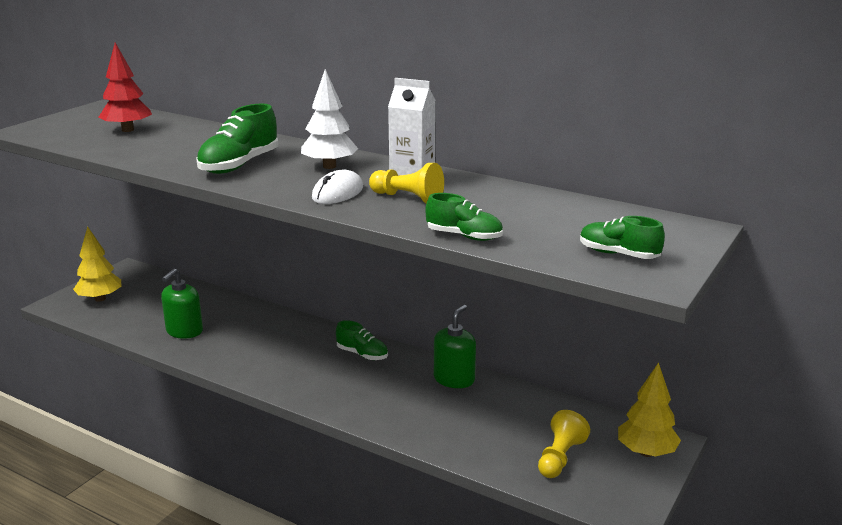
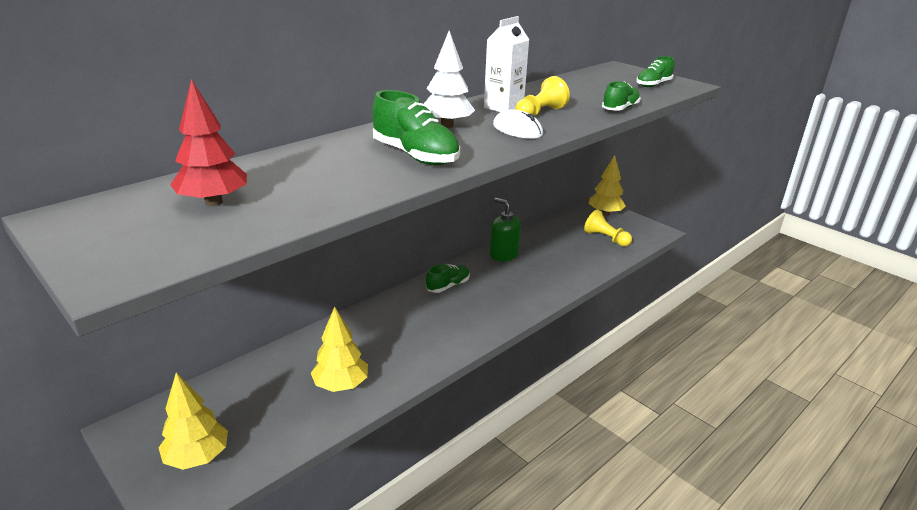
camera: 75 degrees left, 5 degrees up
(184, 331) = (341, 385): green soap dispenser -> yellow tree

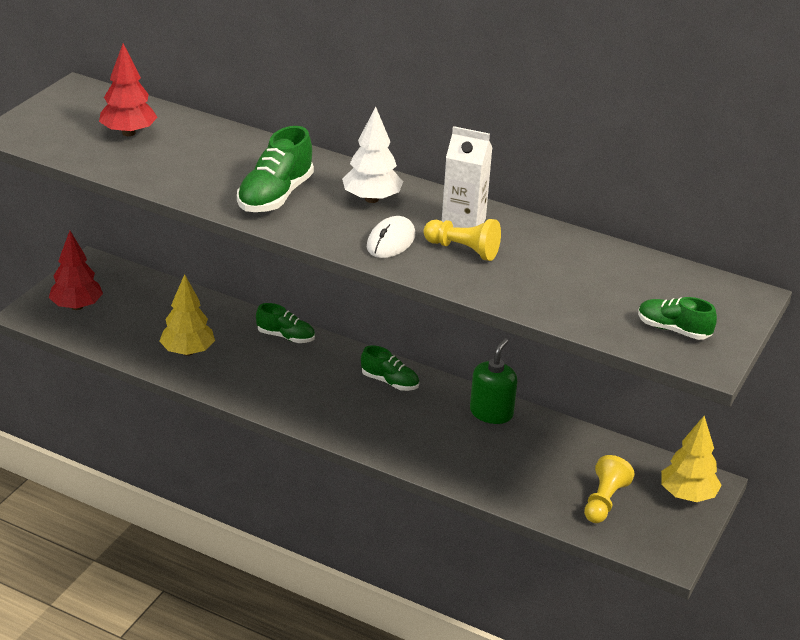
camera: 70 degrees right, 5 degrees up
(197, 457) = (76, 306): yellow tree -> red tree
(620, 109) = (527, 305): green shoe -> green shoe (285, 336)

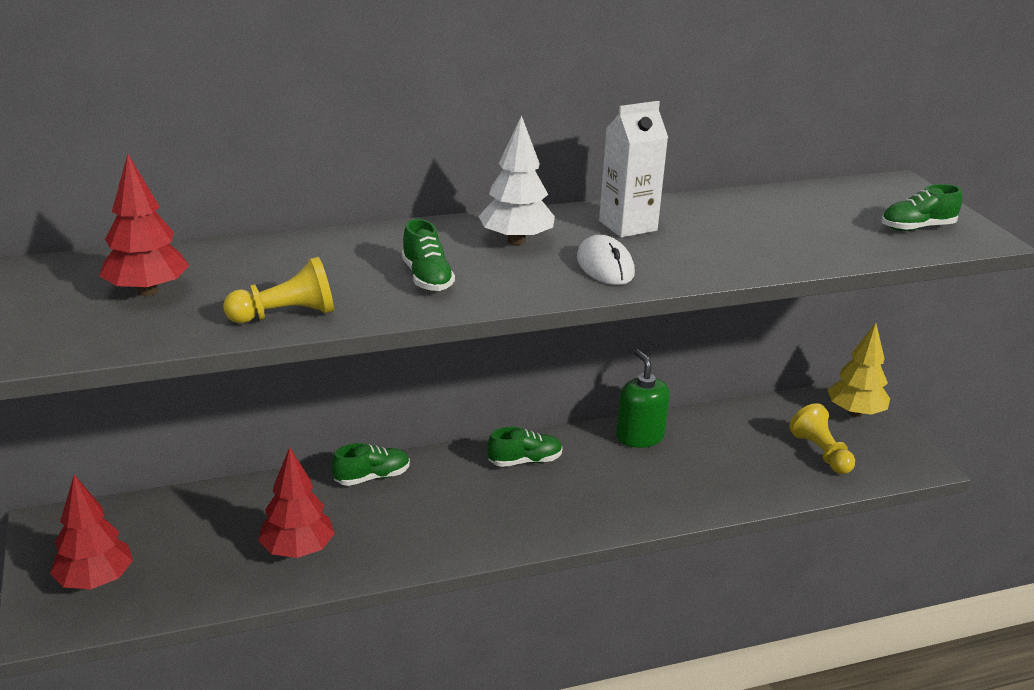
camera: 45 degrees left, 5 degrees down
(188, 351) = (297, 550): yellow tree -> red tree
(275, 196) = (427, 278): green shoe -> green shoe, size x0.63
(463, 250) = (671, 244): yellow pawn -> yellow pawn (286, 315)

